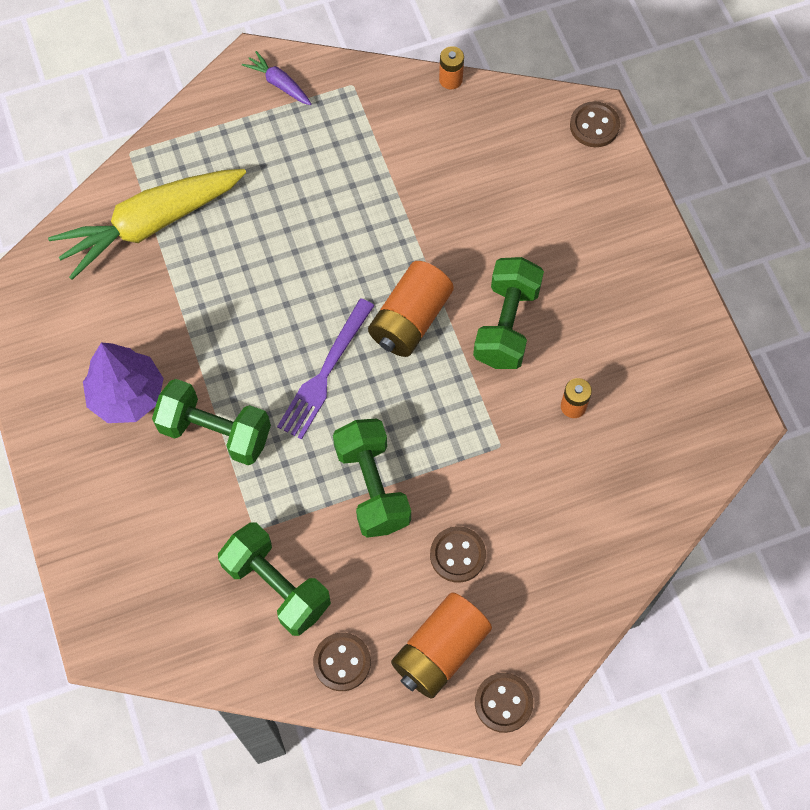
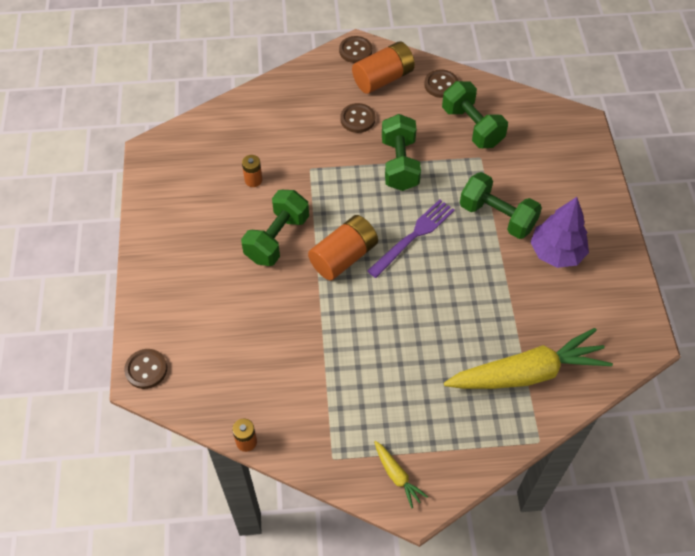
camera: 165 degrees left, 10 degrees down
(279, 84) = (397, 476): purple carrot -> yellow carrot

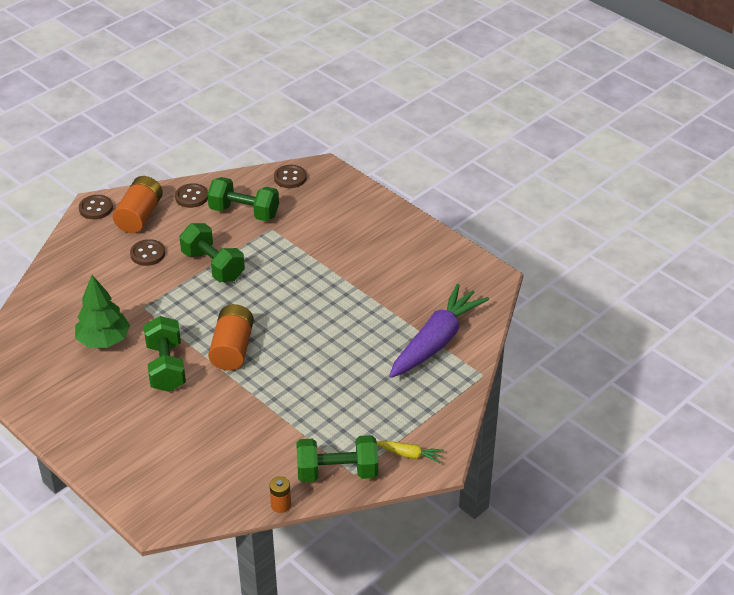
camera: 40 degrees left, 15 degrees down
(146, 369) = (151, 512): brown button -> brown button (290, 178)
(253, 180) = (104, 340): orange battery -> green tree
(413, 236) = (272, 306): purple fork -> none
(497, 217) = (321, 260): green dumbbell -> green dumbbell (337, 472)
(526, 373) = (436, 341): yellow carrot -> purple carrot
(556, 252) = (385, 258): purple tree -> none

